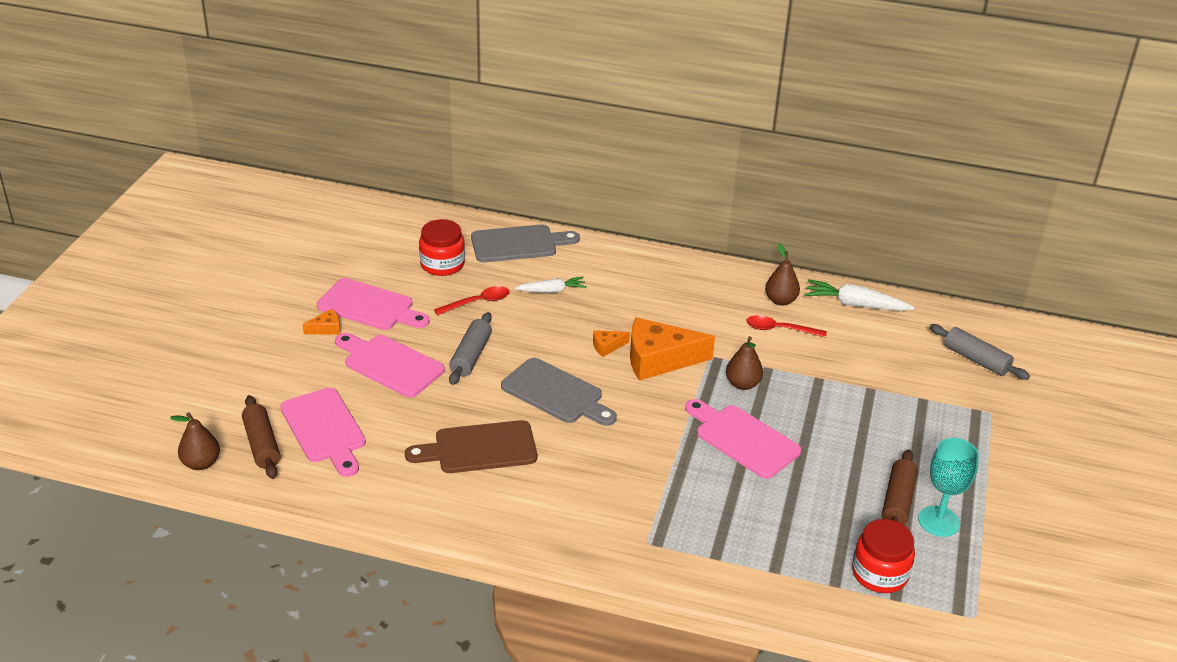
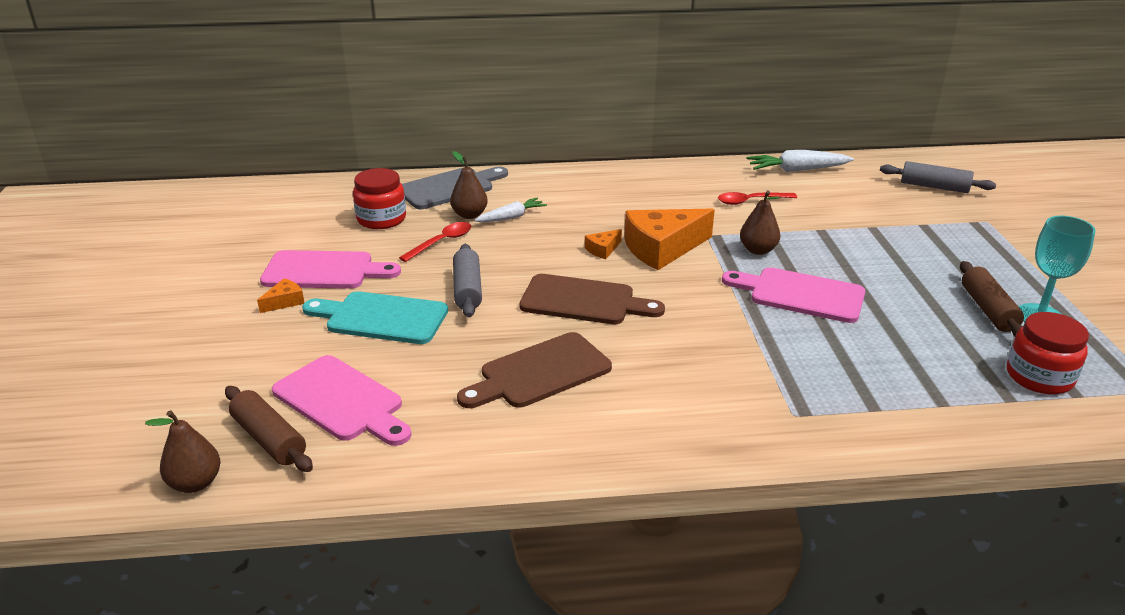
camera: 20 degrees left, 5 degrees down
(390, 364) = (381, 318): pink cutting board -> turquoise cutting board
(556, 393) = (583, 301): grey cutting board -> brown cutting board
(780, 300) = (731, 180): brown pear -> brown pear (469, 215)

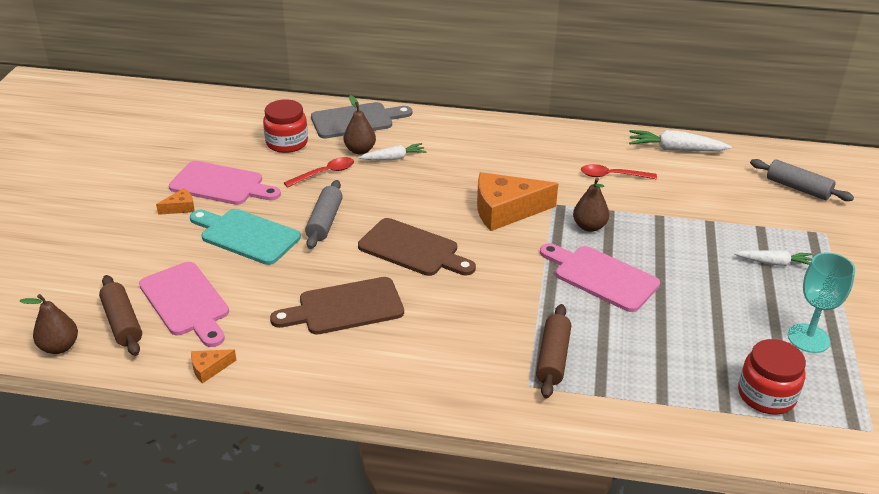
camera: 15 degrees right, 5 degrees up
(603, 249) = (454, 203): orange cheese -> orange cheese (209, 369)
(959, 254) = (774, 263): none -> white carrot
(988, 309) = (763, 322): brown rolling pin -> brown rolling pin (552, 358)

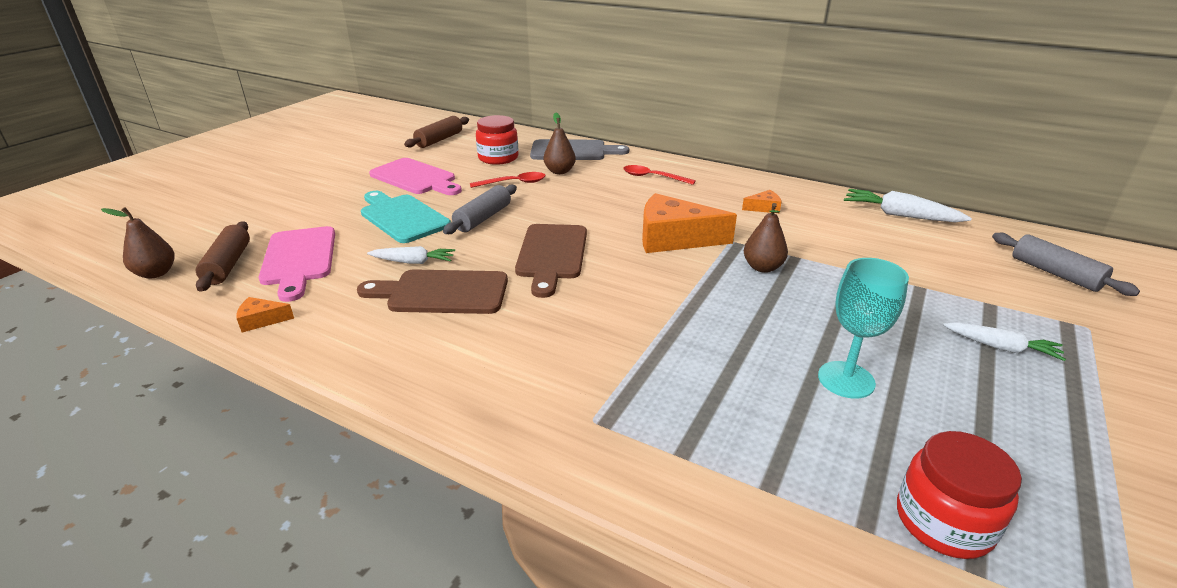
camera: 20 degrees right, 5 degrees down
(180, 207) = (366, 188): orange cheese -> orange cheese (764, 208)
(393, 158) = (587, 181): white carrot -> white carrot (413, 262)
(412, 249) = (551, 255): brown cutting board -> brown cutting board turned 45 degrees clockwise
(552, 358) = (642, 395): brown rolling pin -> brown rolling pin (439, 140)
(601, 277) = (753, 318): pink cutting board -> none
(612, 176) = (812, 227): red spoon -> red spoon (652, 177)
(808, 338) = (1036, 454): turquoise goblet -> turquoise goblet (846, 380)

